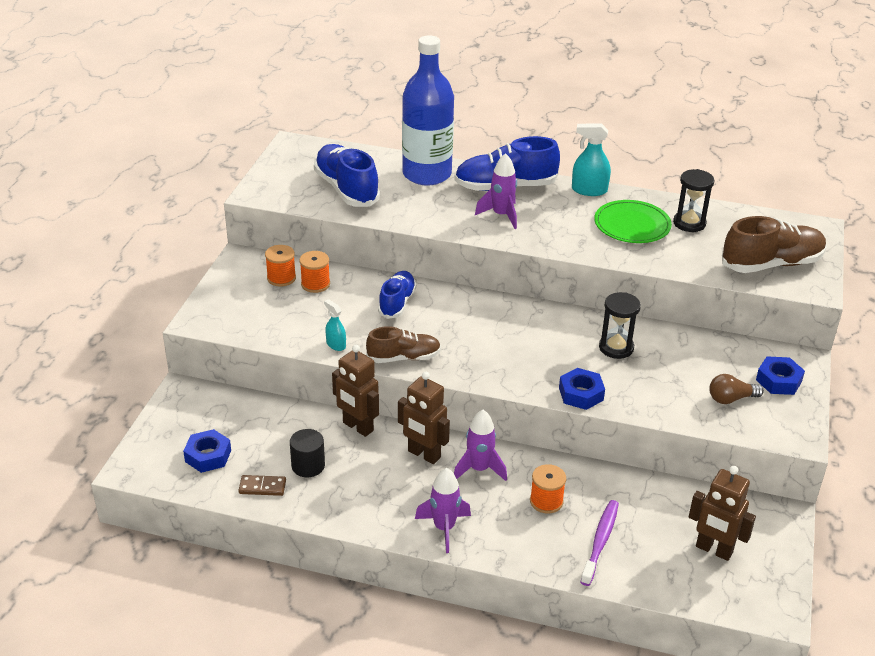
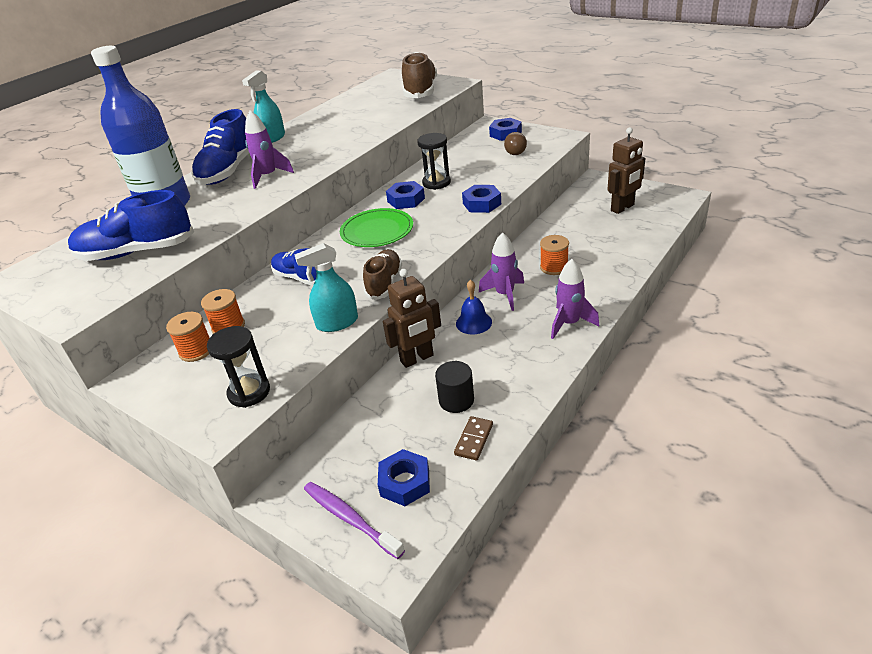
camera: 65 degrees left, 0 degrees up
(336, 344) = (337, 323): turquoise spray bottle -> turquoise spray bottle, size x1.63
(423, 454) = (473, 322): brown robot -> blue bell
(567, 333) = (406, 200): none -> blue nut
(600, 541) = (604, 250): purple toothbrush -> purple toothbrush (350, 519)
(632, 225) = (334, 128): green plate -> green plate (377, 231)
(689, 223) = (351, 109): black hourglass -> black hourglass (249, 392)

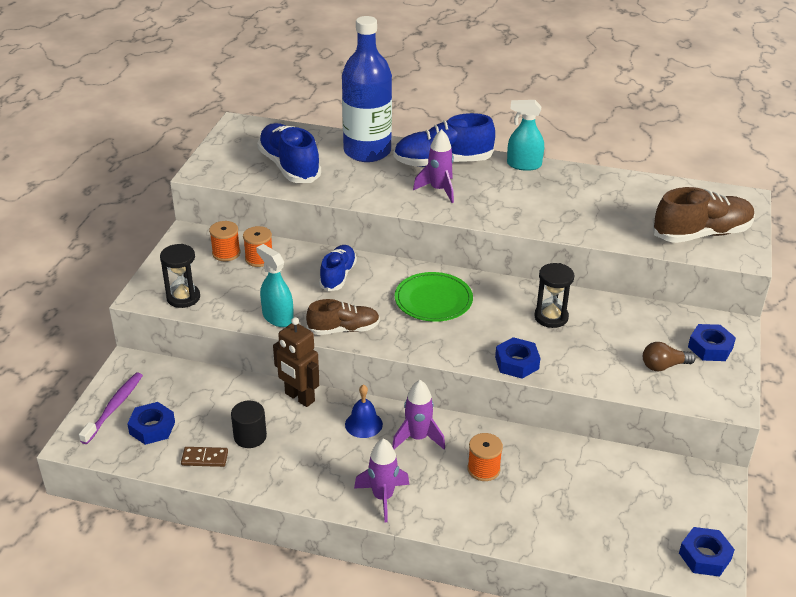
camera: 65 degrees right, 0 degrees up
(406, 200) = (503, 304): blue nut -> blue nut (704, 556)
(622, 208) = (649, 516): brown robot -> none

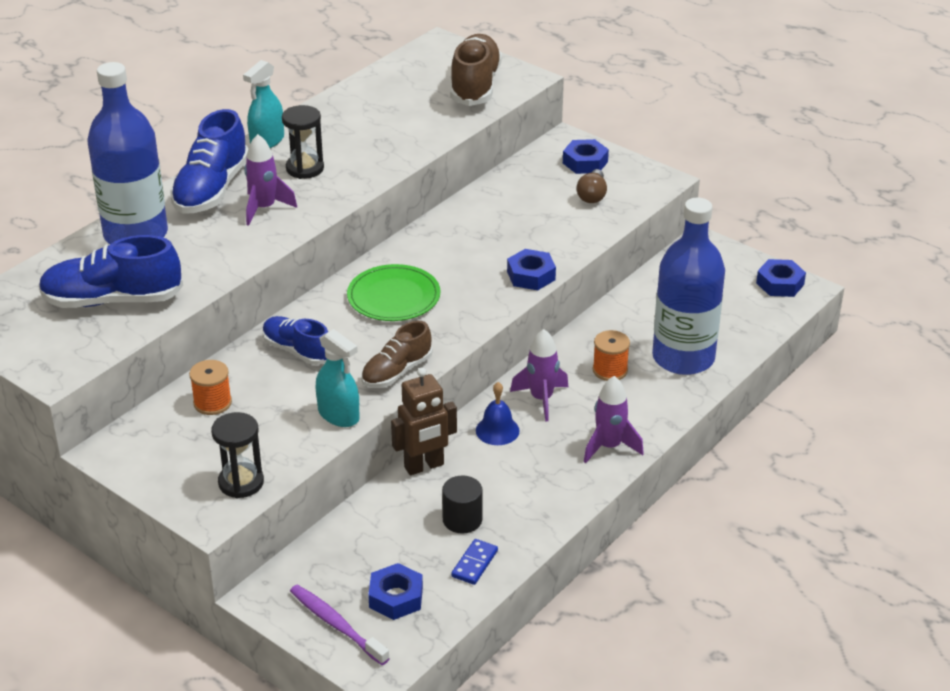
camera: 65 degrees left, 0 degrees up
(205, 458) = (474, 563): brown domino -> blue domino
(226, 253) = (177, 427): orange spool -> none
(277, 317) = (339, 415): turquoise spray bottle -> turquoise spray bottle turned 120 degrees counterclockwise
(343, 329) = (397, 372): brown shoe -> brown shoe turned 150 degrees counterclockwise
(535, 513) = (683, 358): none -> blue bottle
(551, 317) = (478, 233): black hourglass -> black hourglass (305, 168)

